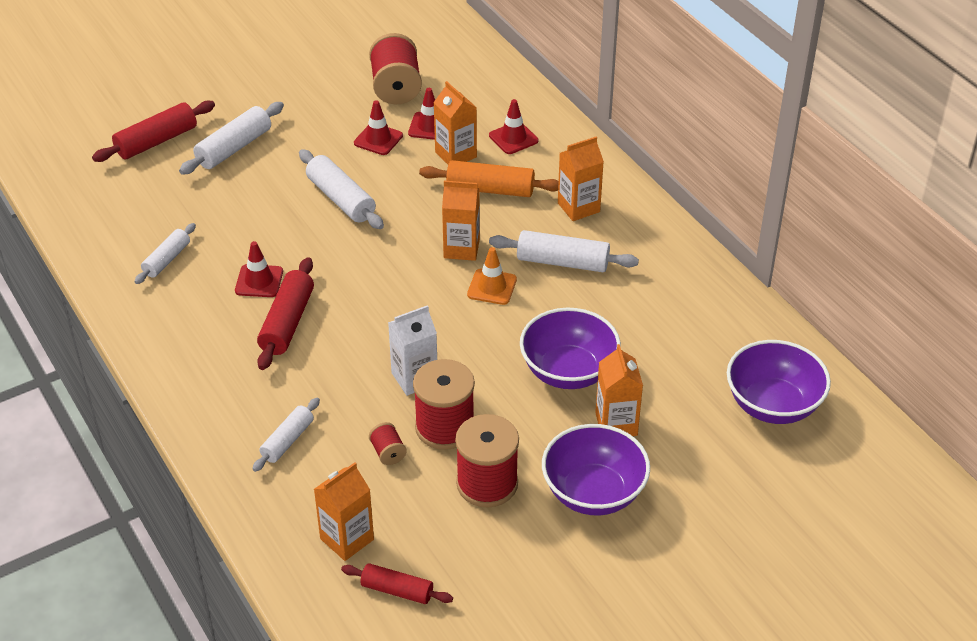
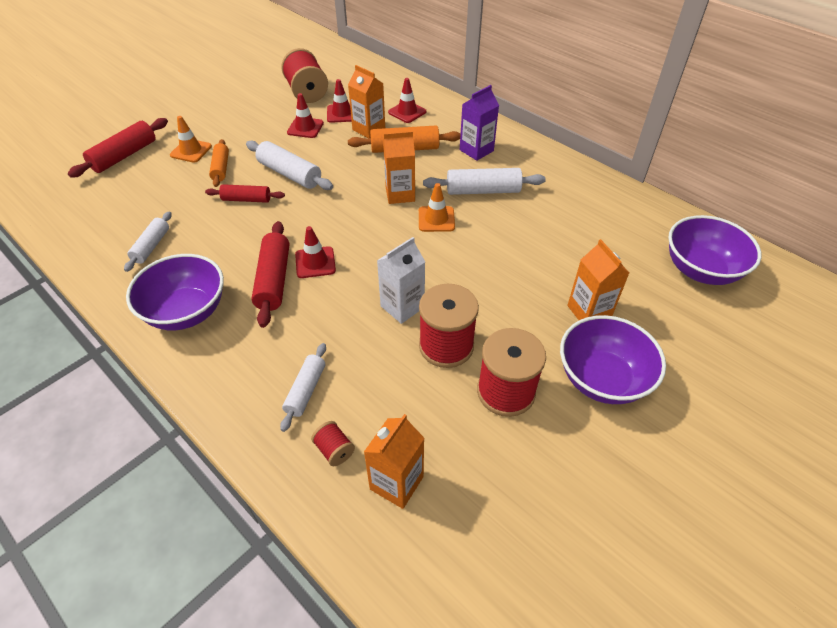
camera: 15 degrees left, 5 degrees up
(234, 148) = (191, 151): white rolling pin -> orange traffic cone
(259, 281) = (239, 249): red traffic cone -> red traffic cone (315, 262)
(263, 177) = (221, 168): none -> orange rolling pin
(388, 452) = (404, 381): red spool -> red spool (334, 450)
(397, 590) = (467, 530): red rolling pin -> red rolling pin (246, 199)
(568, 371) = (528, 275): purple bowl -> purple bowl (187, 312)
(578, 207) = (476, 150): orange carton -> purple carton

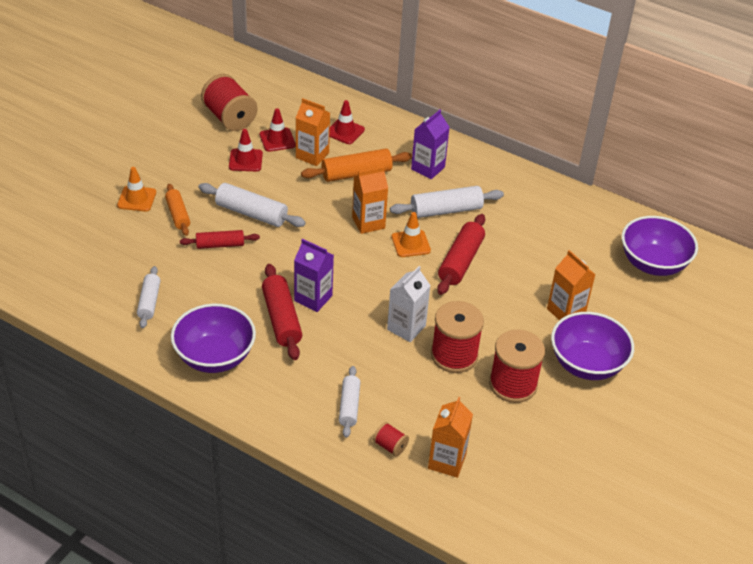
camera: 15 degrees left, 5 degrees down
(124, 156) = (68, 212): red rolling pin -> red rolling pin (460, 261)
(315, 262) = (313, 298): red traffic cone -> purple carton

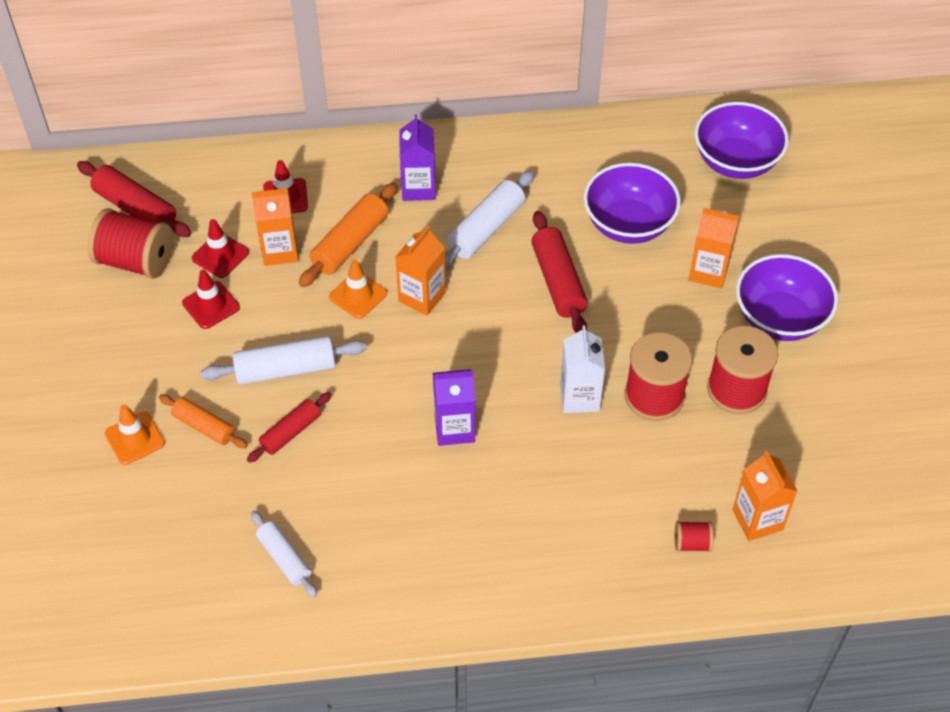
camera: 35 degrees left, 10 degrees up
(215, 357) = (422, 572): purple bowl -> purple bowl (628, 224)
(281, 319) = (446, 476): red rolling pin -> red rolling pin (136, 208)
(349, 406) = (611, 528): white rolling pin -> none
(411, 244) = (489, 293): orange traffic cone -> orange traffic cone (358, 295)

